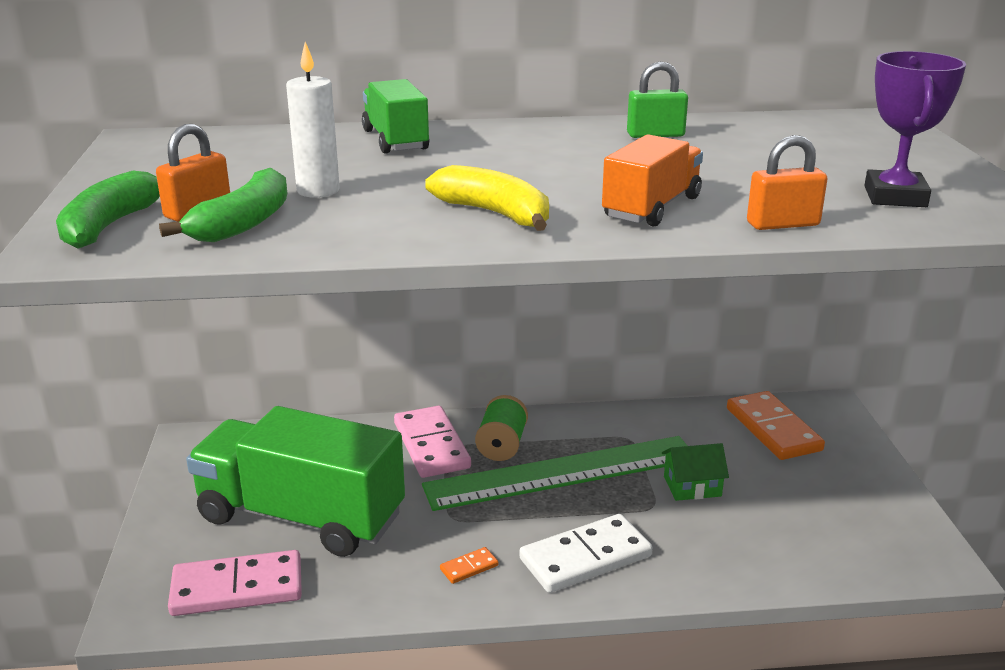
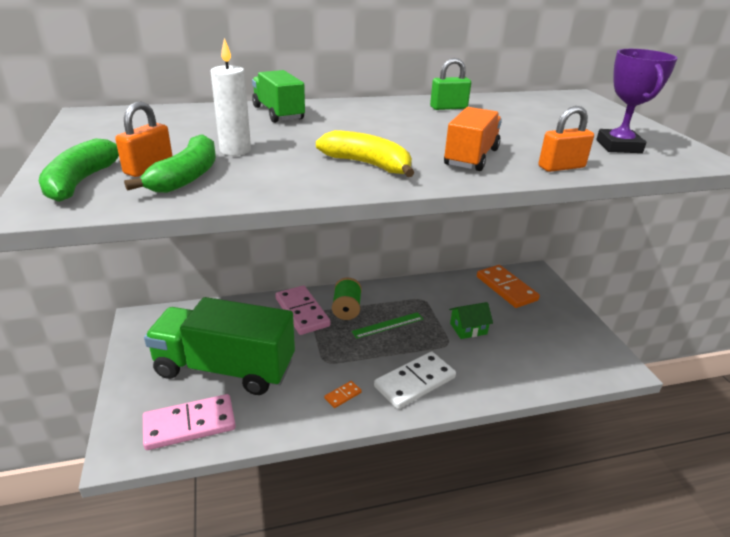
camera: 10 degrees left, 5 degrees up
(562, 473) = (388, 325): green ruler -> green ruler, size x0.43

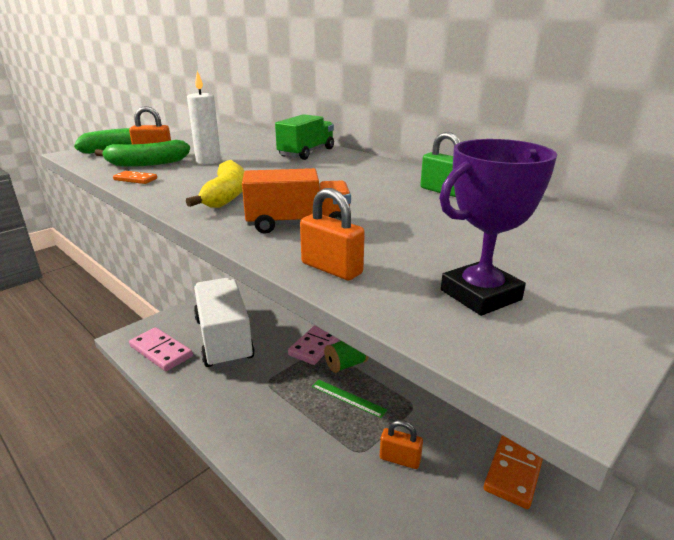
camera: 60 degrees right, 5 degrees down
(225, 368) = (224, 339): green truck -> white truck
(343, 395) = (233, 409): orange domino -> orange domino (135, 179)
(415, 382) = (281, 448): white domino -> none
(468, 328) = (400, 459): green house -> orange padlock

